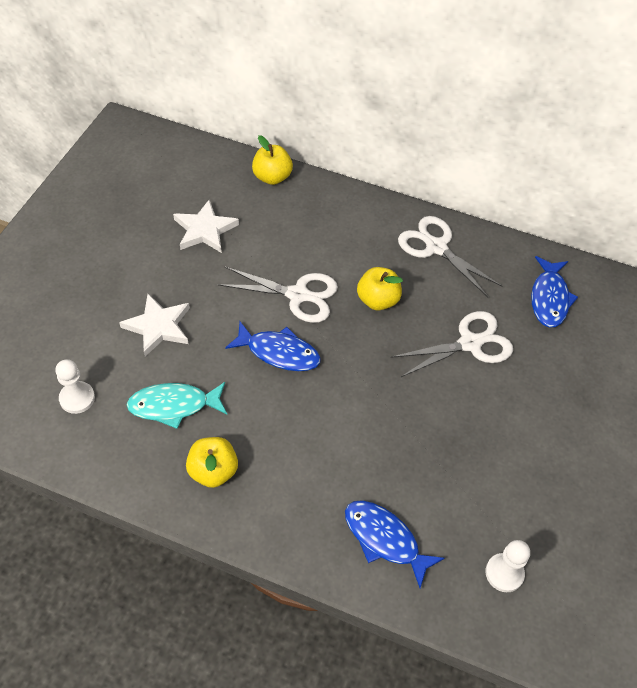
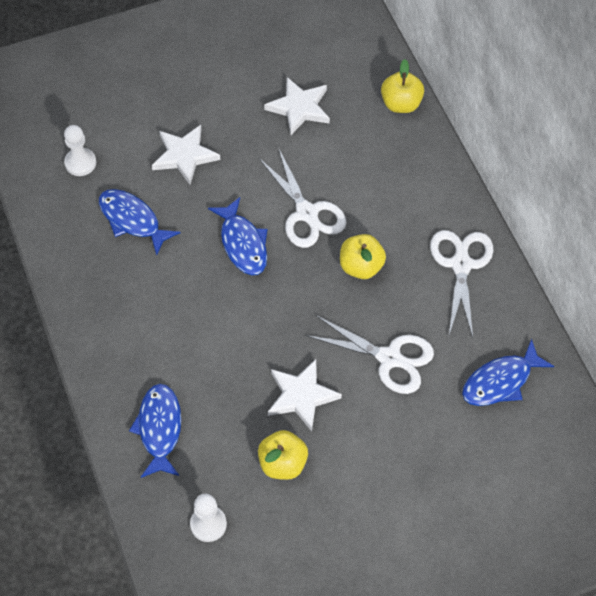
camera: 50 degrees right, 5 degrees up
(173, 405) = (132, 220): turquoise fish -> blue fish
(213, 471) = (107, 285): yellow apple -> yellow apple (283, 463)
(449, 420) = (301, 396): none -> white star

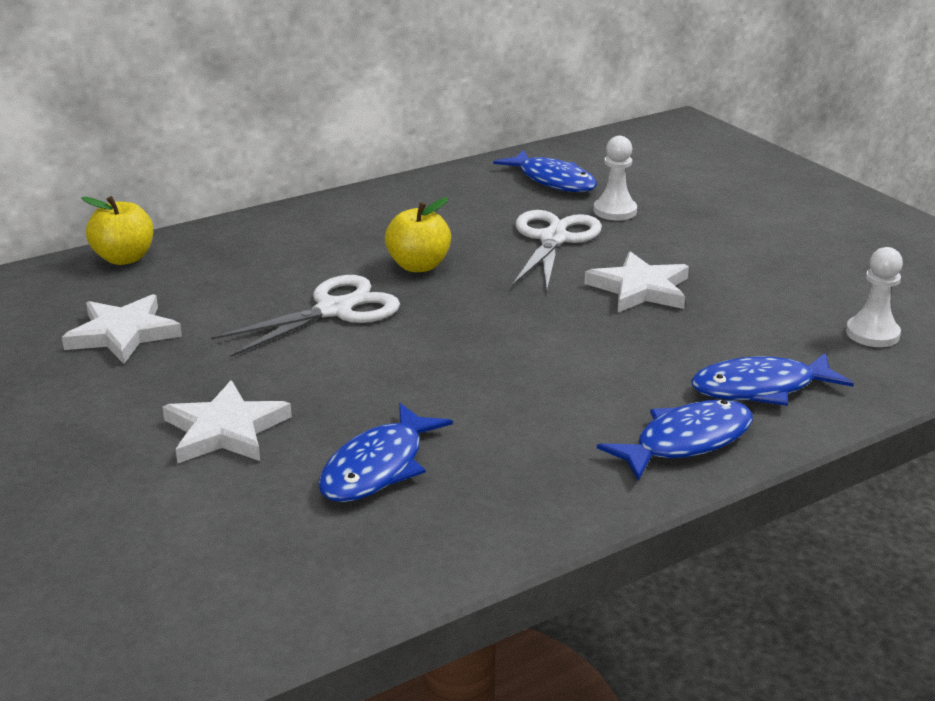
camera: 100 degrees left, 30 degrees down
(80, 163) = (247, 552): white pawn -> white pawn (615, 211)
(243, 244) = (403, 355): blue fish -> blue fish (686, 442)
(283, 463) = (746, 292): yellow apple -> none
(461, 264) = (397, 208): white scissors -> none

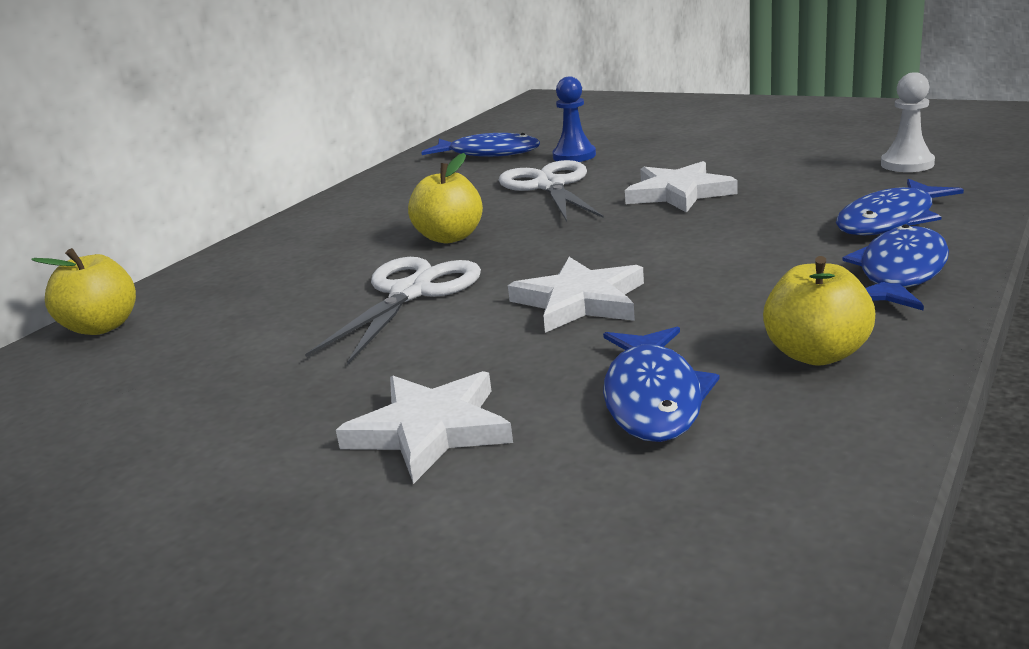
camera: 25 degrees left, 5 degrees down
(123, 334) = (181, 390): white star -> white star (580, 301)
(524, 482) = (816, 354): none -> yellow apple
(615, 211) = (574, 156): white pawn -> blue pawn

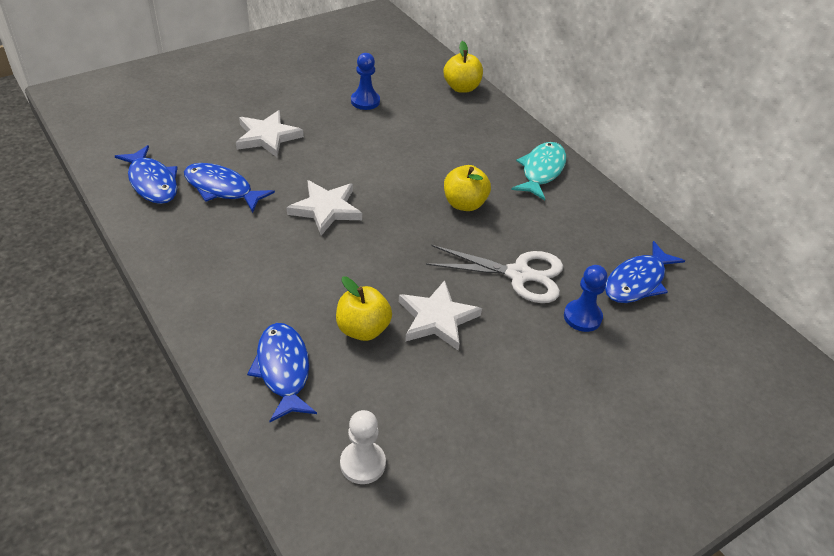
camera: 110 degrees right, 20 degrees up
(206, 387) = (365, 101): none -> blue pawn
(324, 224) = (541, 171): none -> turquoise fish
(411, 293) = (399, 168): white scissors -> none
(816, 354) = (195, 243): yellow apple -> yellow apple (363, 329)
(900, 273) = (222, 319): blue fish -> blue fish (152, 182)

